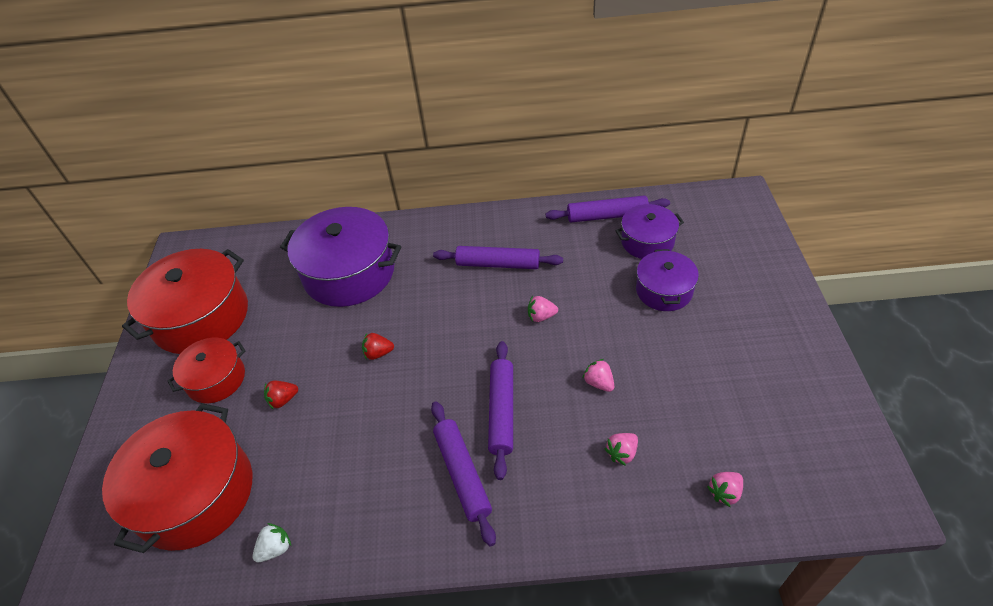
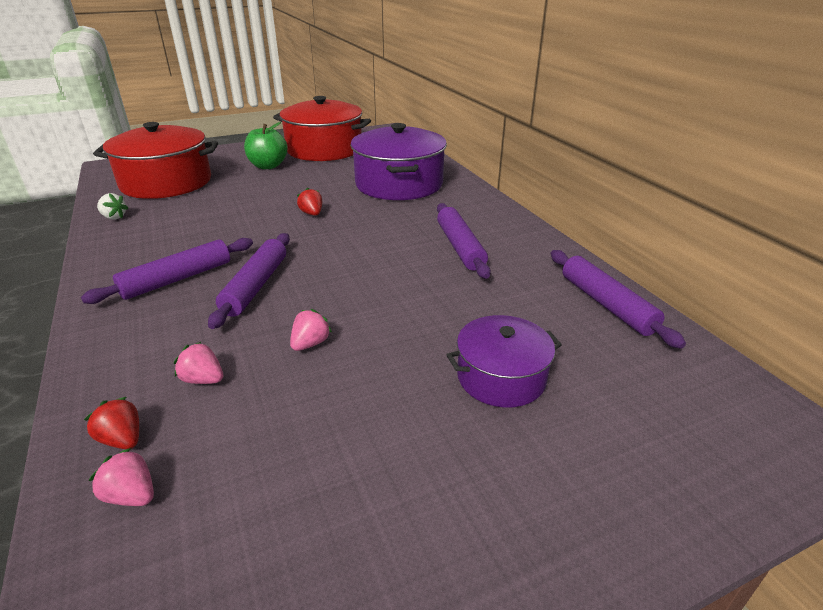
camera: 65 degrees right, 15 degrees down
(216, 379) = (268, 166): red pot -> green apple
(283, 400) = (253, 190): red strawberry -> red strawberry (122, 439)
(501, 411) = (255, 286): purple rolling pin -> purple rolling pin turned 60 degrees counterclockwise
(541, 316) = (398, 286): pink strawberry -> none
(647, 241) = (588, 347): purple pot -> none

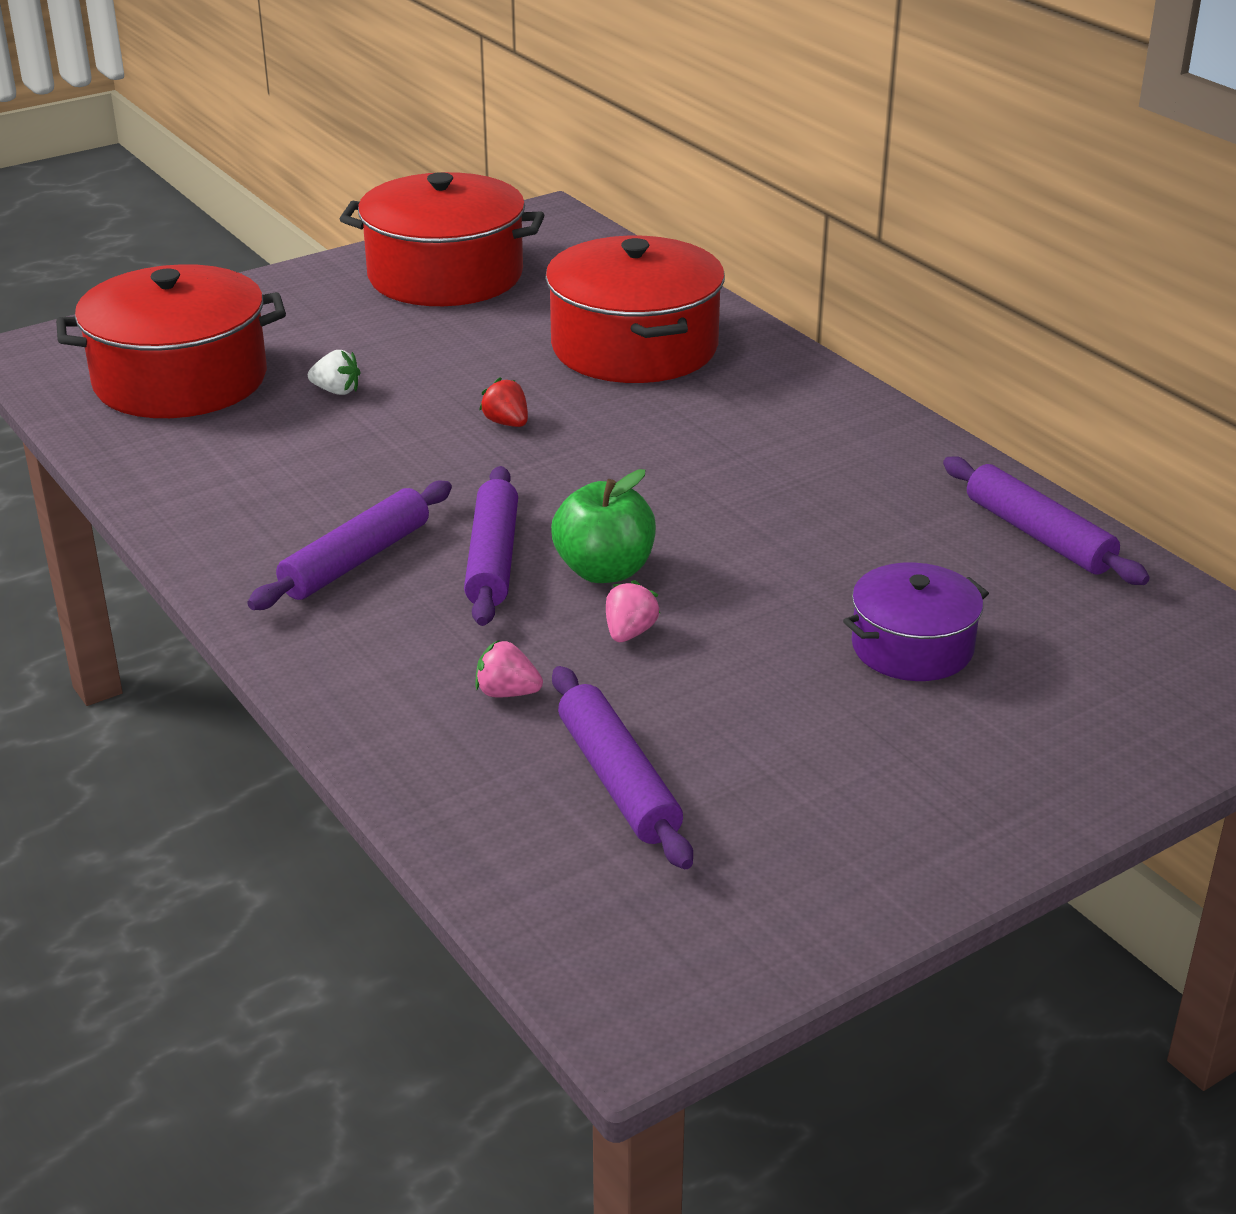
camera: 10 degrees left, 0 degrees up
(114, 217) = (144, 461): white strawberry -> white strawberry (336, 391)
(122, 439) = (453, 768): red strawberry -> none
(132, 495) = (513, 818): pink strawberry -> none
(268, 166) = (356, 325): green apple -> green apple (604, 571)
(399, 184) = (634, 347): purple pot -> red pot
(460, 247) = (792, 463): purple rolling pin -> purple rolling pin (618, 780)

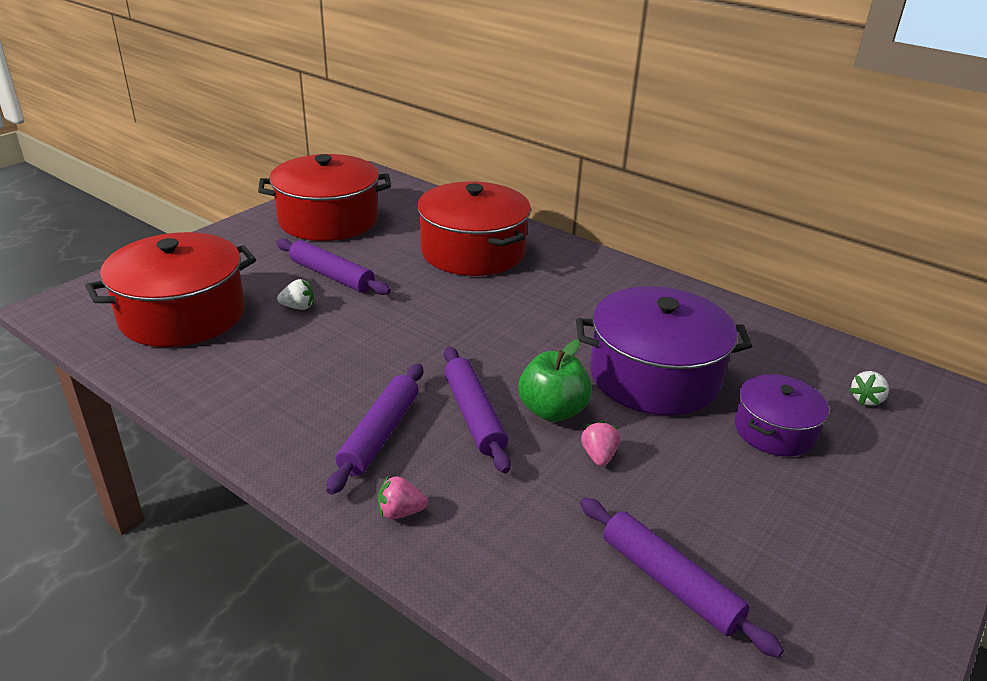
camera: 20 degrees left, 0 degrees up
(507, 423) = (424, 313): red strawberry -> none
(507, 693) = (548, 524): pink strawberry -> pink strawberry (400, 512)
(787, 552) = (654, 376): none -> purple pot
(1038, 535) = (784, 339): purple rolling pin -> purple rolling pin (331, 276)
(1097, 633) = (866, 399): none -> white strawberry

